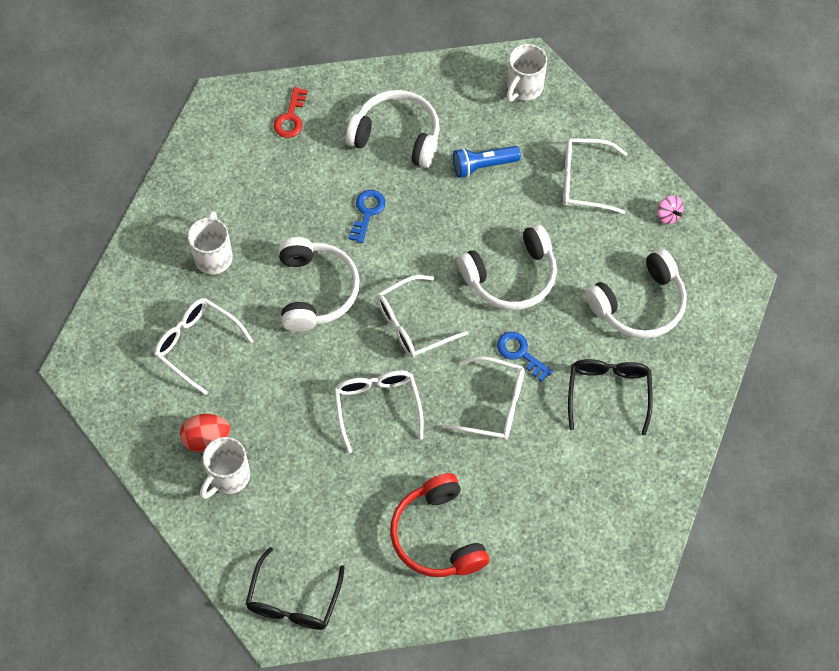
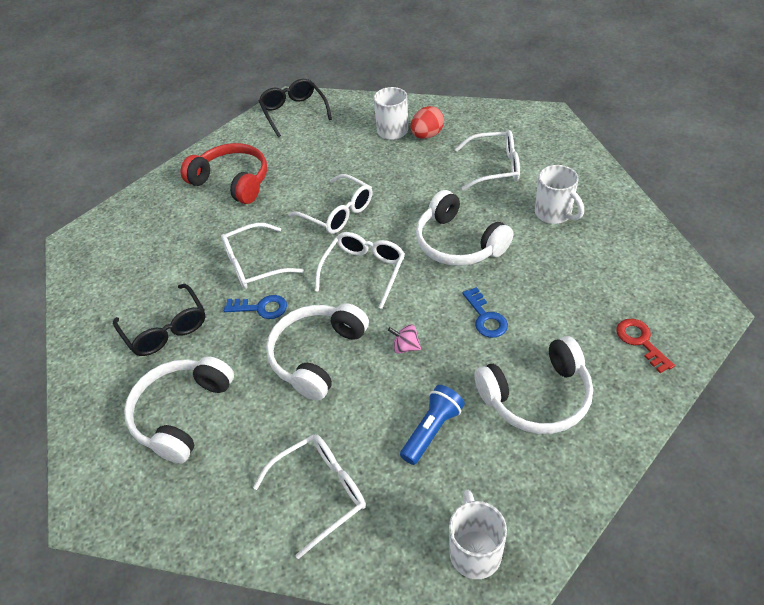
camera: 145 degrees right, 15 degrees down
(668, 215) = (205, 522): pink spinning top -> pink spinning top (405, 347)

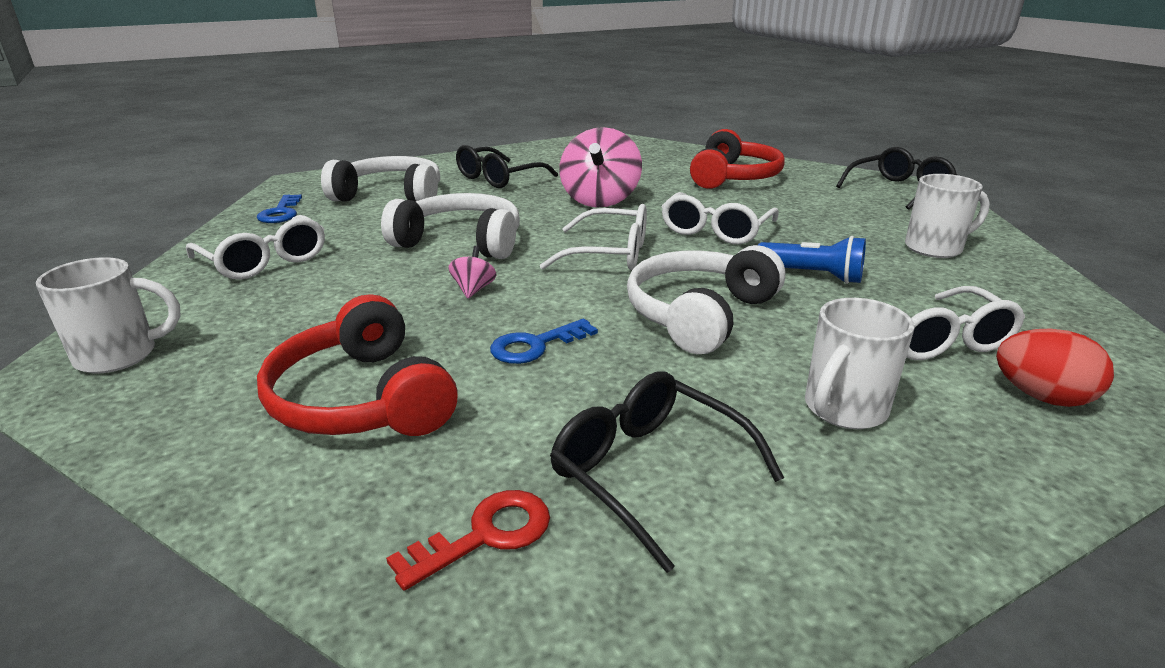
camera: 75 degrees right, 20 degrees down
(254, 265) = (600, 200): white glasses -> pink spinning top
(261, 308) = (533, 210): blue key -> blue key (281, 213)
(427, 135) = (953, 274): red egg -> red egg (1041, 397)
(432, 430) = (325, 316): blue flashlight -> blue flashlight (812, 275)
(537, 397) = (362, 399): white headphones -> red headphones
(598, 285) = (648, 471): none -> black glasses

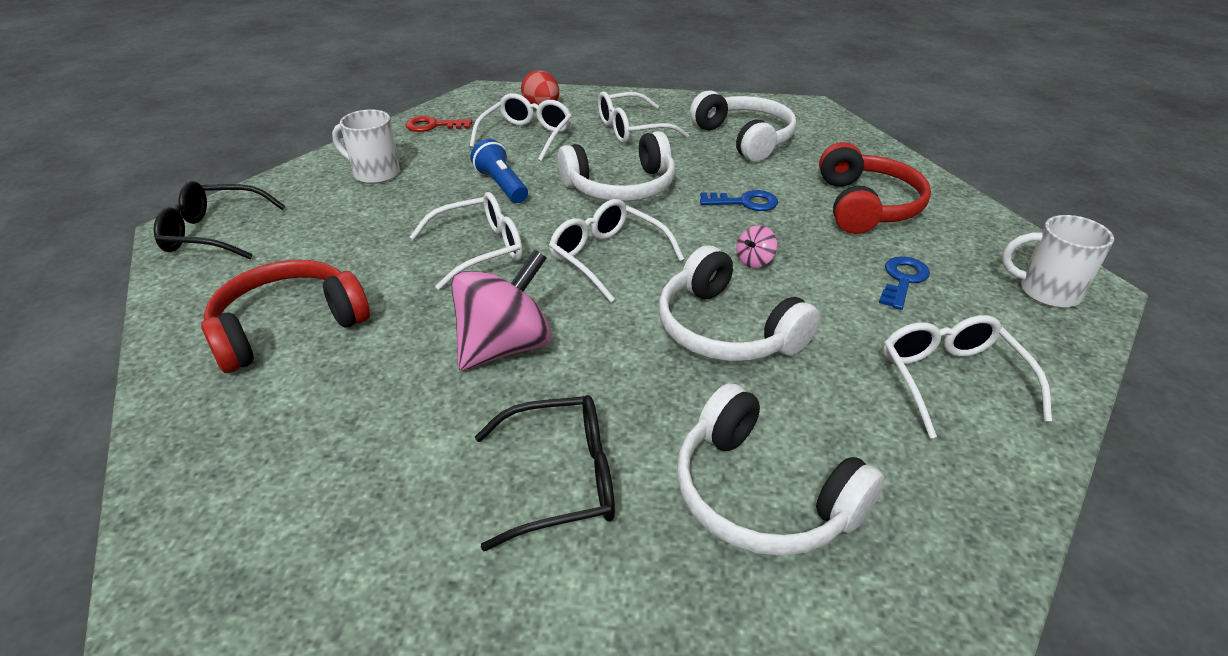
camera: 145 degrees left, 10 degrees up
(281, 213) = (947, 512): blue key -> blue key (903, 280)
(486, 535) = (825, 142): red key -> red key (433, 126)
(648, 471) = (745, 138): black glasses -> white headphones
(843, 409) = (631, 129): white mug -> white glasses

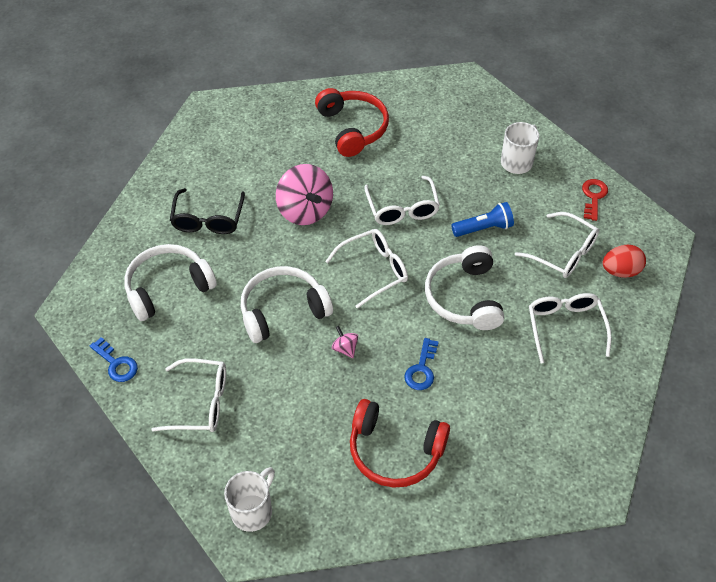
camera: 105 degrees right, 15 degrees up
(213, 233) = (456, 92): black glasses -> none
(745, 138) = (532, 408): white headphones -> none
(903, 280) = (296, 427): blue key -> blue key (116, 364)

